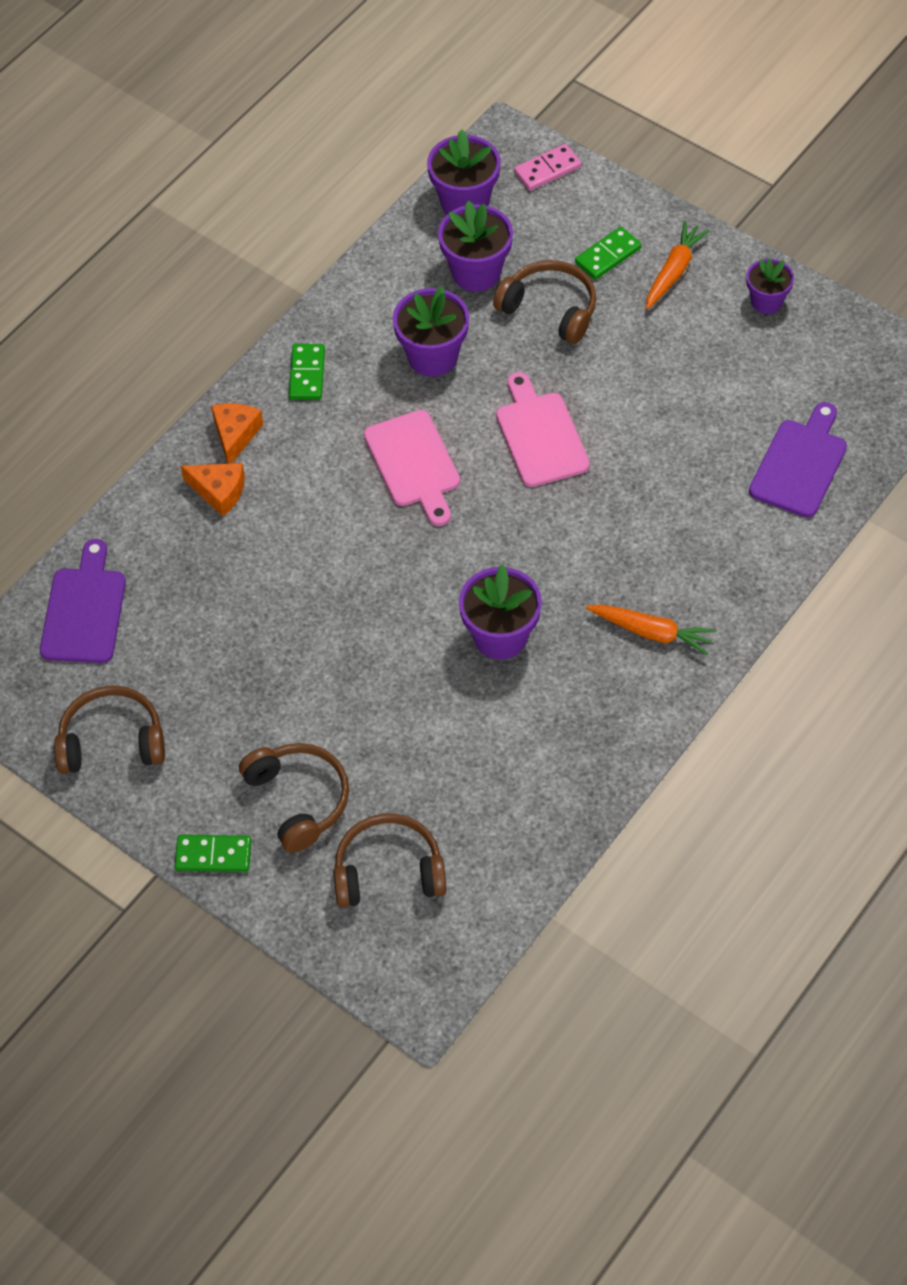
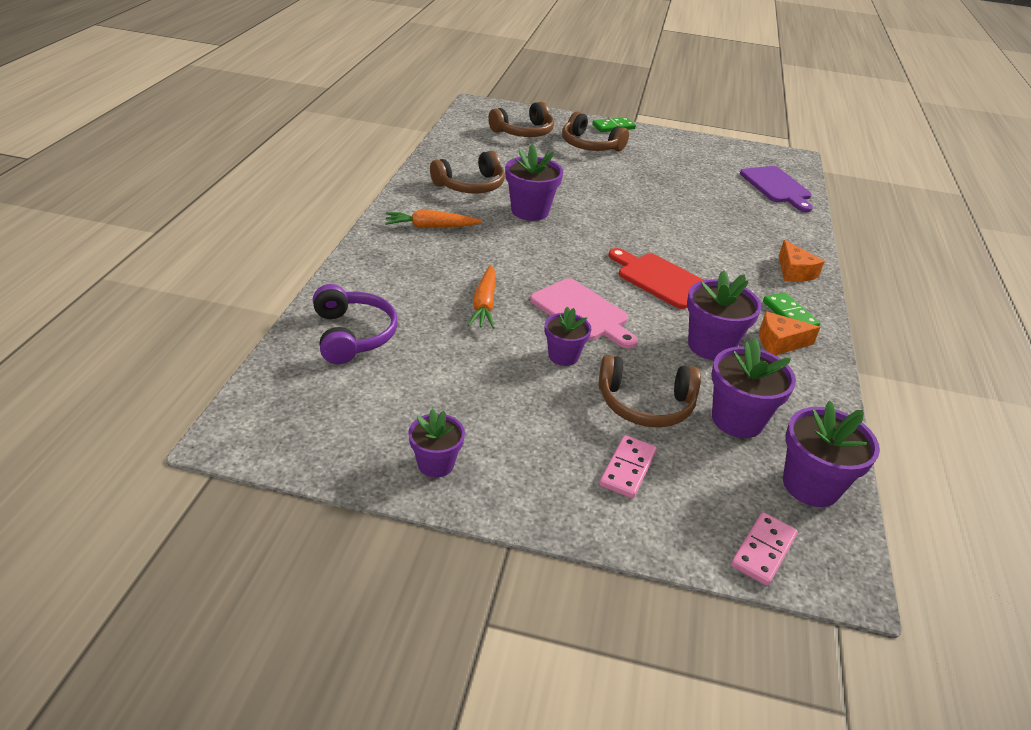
camera: 150 degrees right, 20 degrees down
(112, 741) = (703, 150): brown headphones -> brown headphones (470, 185)
(219, 491) = (769, 244): orange cheese -> orange cheese (779, 342)
(414, 464) = (660, 279): pink cutting board -> red cutting board
(595, 383) = (563, 356): none -> purple flower pot
(608, 255) = (628, 469): green domino -> pink domino
(674, 271) = (550, 470): orange carrot -> orange carrot (484, 304)
(800, 464) = (353, 335): purple cutting board -> purple headphones

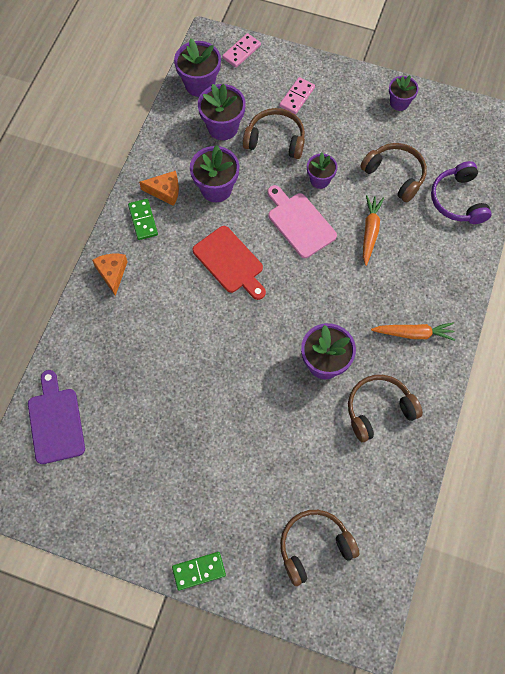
camera: 170 degrees left, 30 degrees up
(590, 145) = (239, 514): brown headphones -> brown headphones (395, 175)

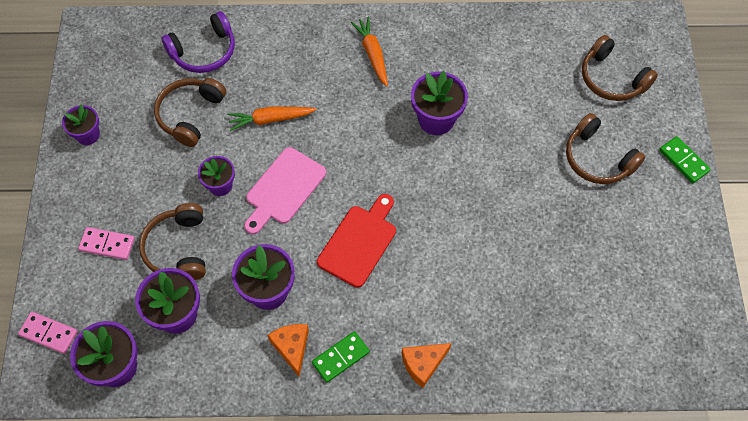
camera: 110 degrees left, 5 degrees down
(55, 421) = (618, 349): purple cutting board -> none
(378, 409) = (462, 63): brown headphones -> brown headphones (597, 159)

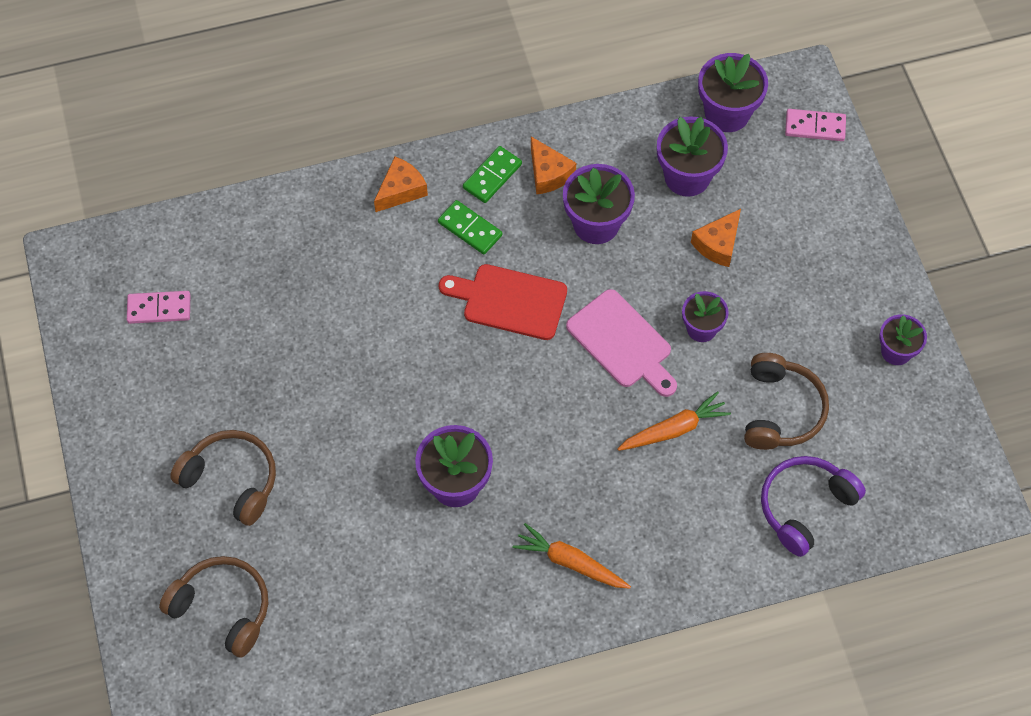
camera: 165 degrees right, 0 degrees up
(107, 244) = (801, 229): pink domino -> pink domino (159, 308)
(178, 248) = (718, 244): brown headphones -> orange cheese
(283, 189) = (622, 342): pink cutting board -> pink cutting board turned 120 degrees clockwise
(359, 242) = (509, 301): red cutting board -> red cutting board turned 90 degrees clockwise
(372, 54) = (570, 562): orange carrot -> orange carrot turned 150 degrees clockwise
(683, 161) = (117, 505): green domino -> green domino (470, 229)

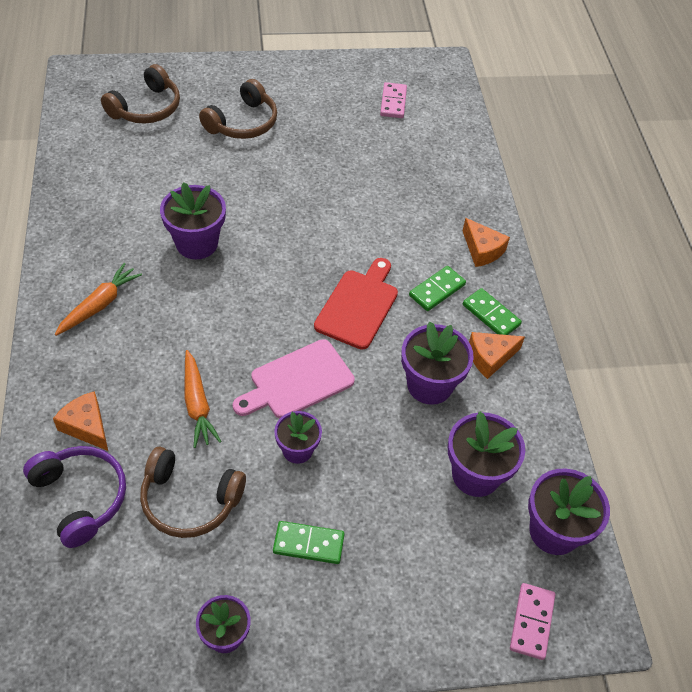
camera: 95 degrees right, 10 degrees down
(718, 244) = (391, 486): orange cheese -> orange cheese (86, 426)
(795, 302) = (308, 544): none -> green domino

